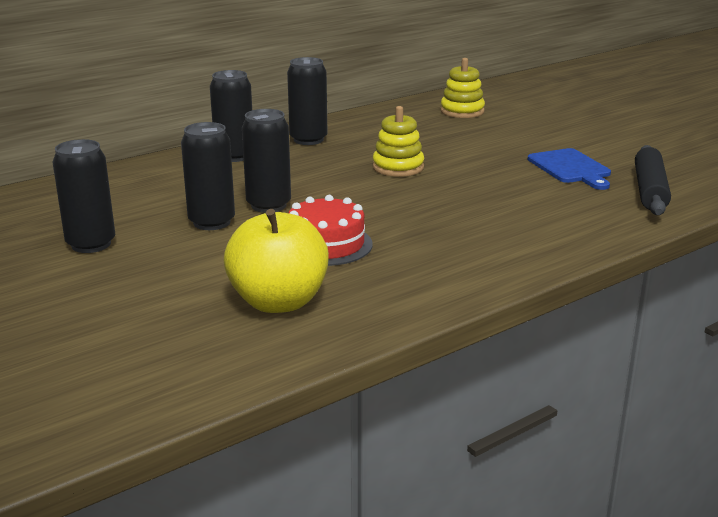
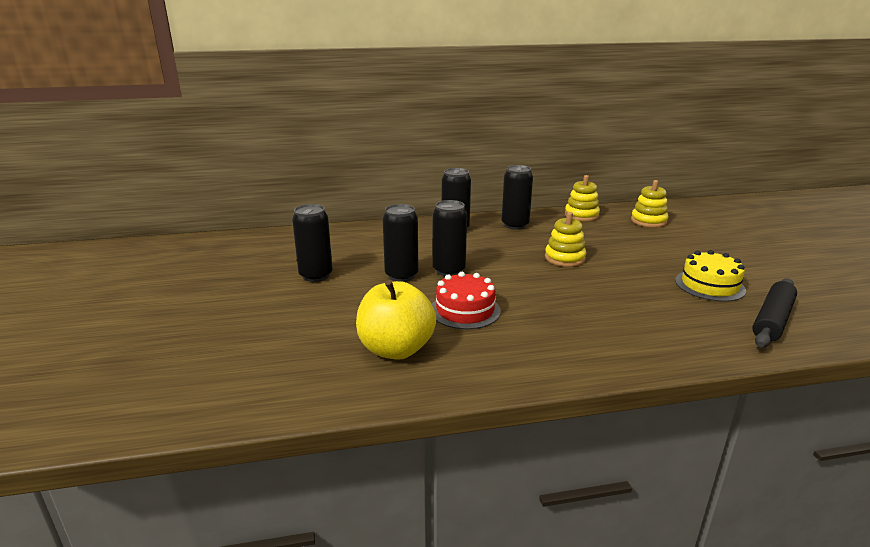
camera: 25 degrees right, 0 degrees up
(380, 116) = (581, 215): none -> yellow stacking toy
(570, 168) = (709, 285): blue cutting board -> yellow cake

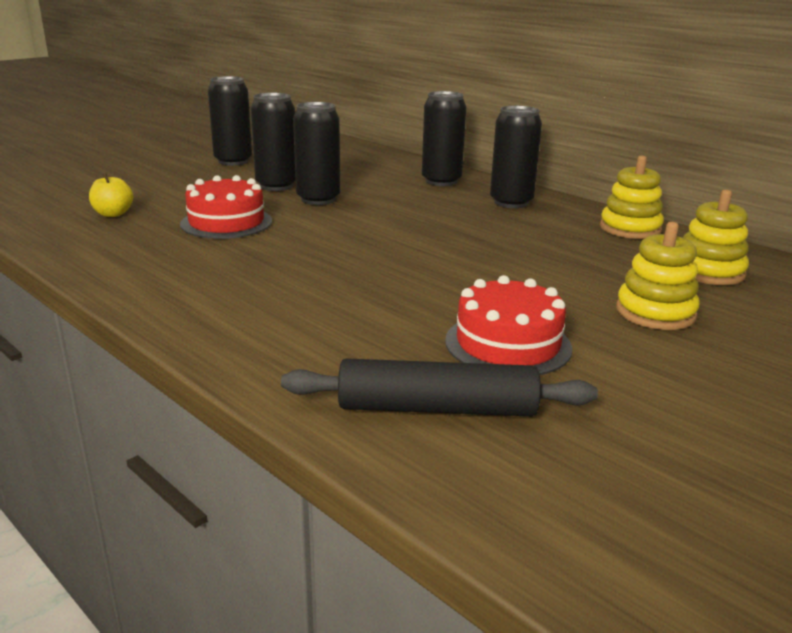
camera: 55 degrees right, 0 degrees up
(396, 349) = (113, 214): yellow apple -> yellow apple, size x0.48
(564, 258) = (447, 242): yellow stacking toy -> yellow stacking toy (655, 312)
(709, 285) = (508, 344): yellow cake -> red cake

